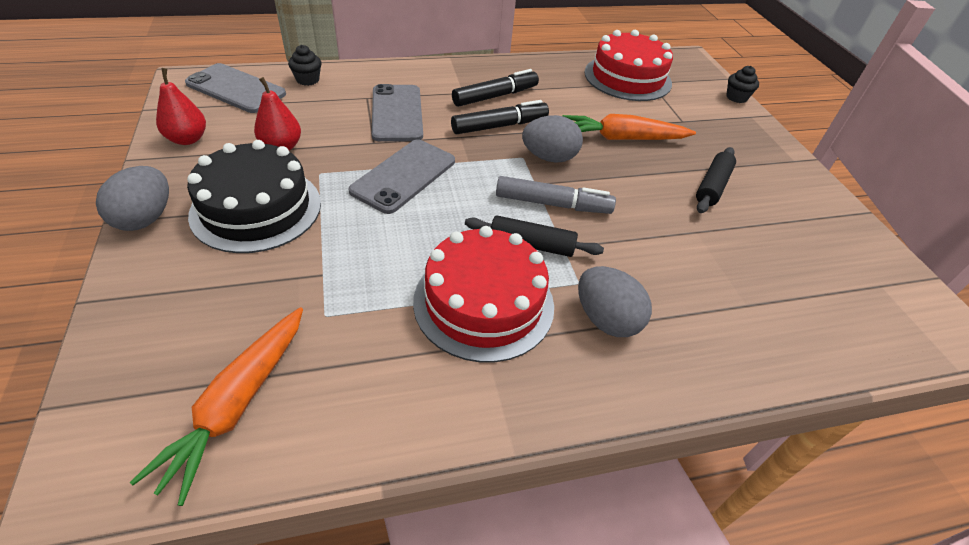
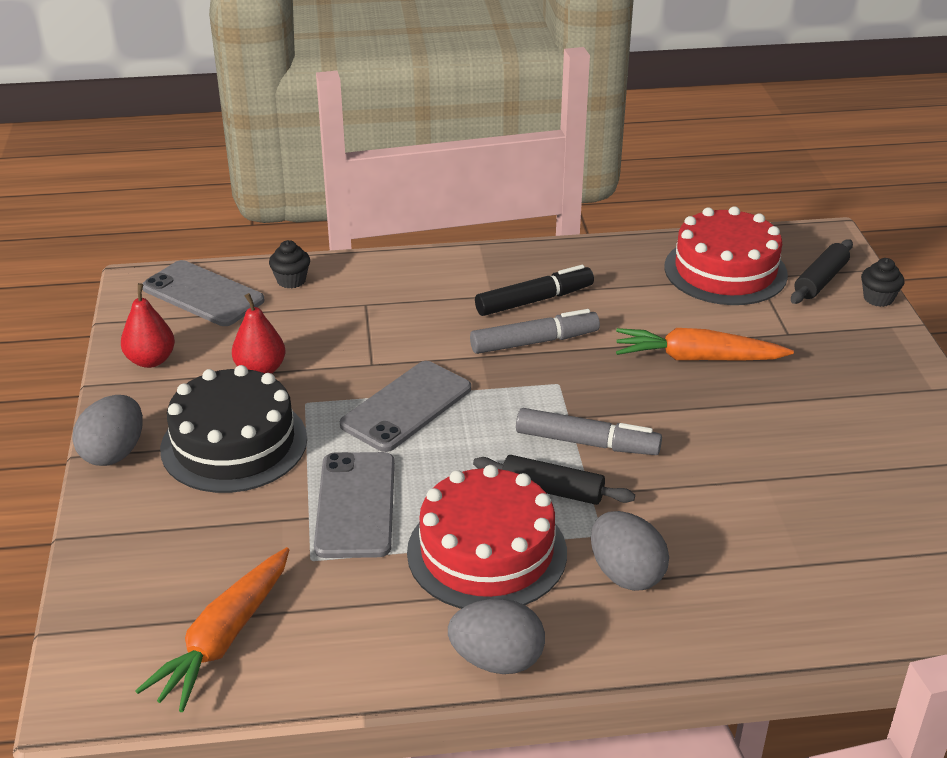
camera: 10 degrees right, 10 degrees down
(397, 113) = (403, 325): grey phone -> grey phone (356, 505)
(499, 126) = (534, 342): black marker -> grey marker
(549, 157) = (593, 384): grey egg -> grey egg (497, 660)
(712, 186) = (803, 423): black rolling pin -> black rolling pin (820, 280)

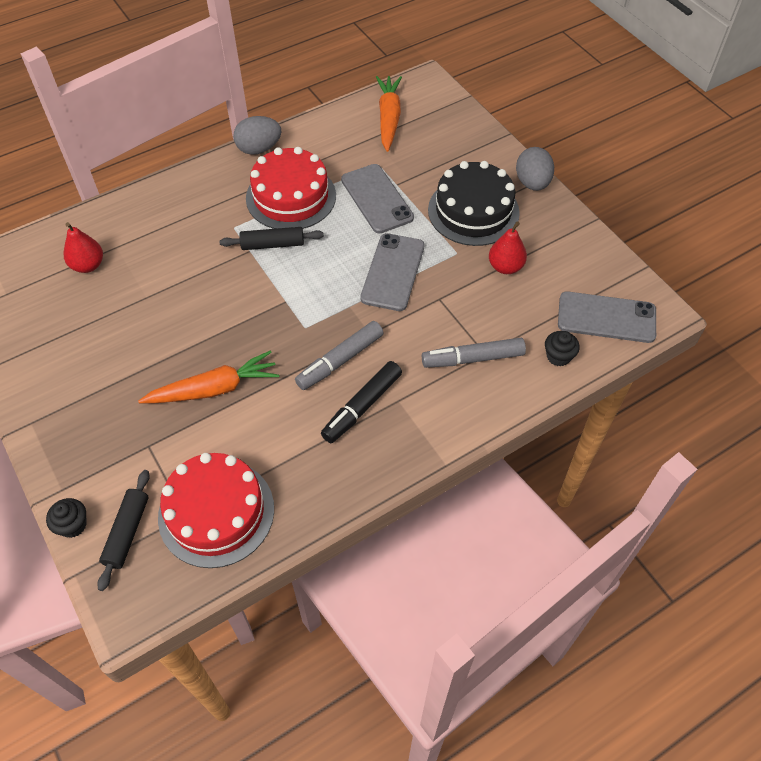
camera: 155 degrees right, 20 degrees up
(151, 360) = (579, 249): red pear -> red pear (88, 265)
(587, 443) = (265, 285): grey marker -> grey marker (472, 358)
(626, 574) = (212, 209): grey egg -> none

